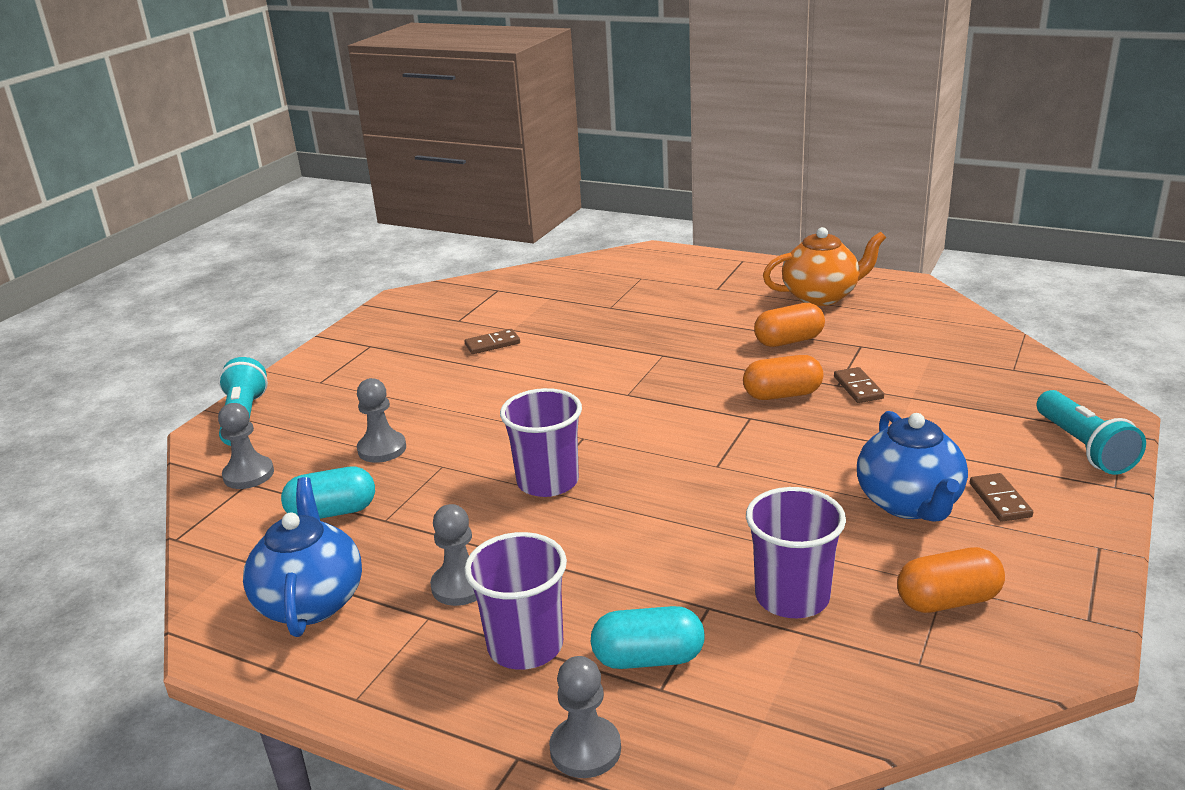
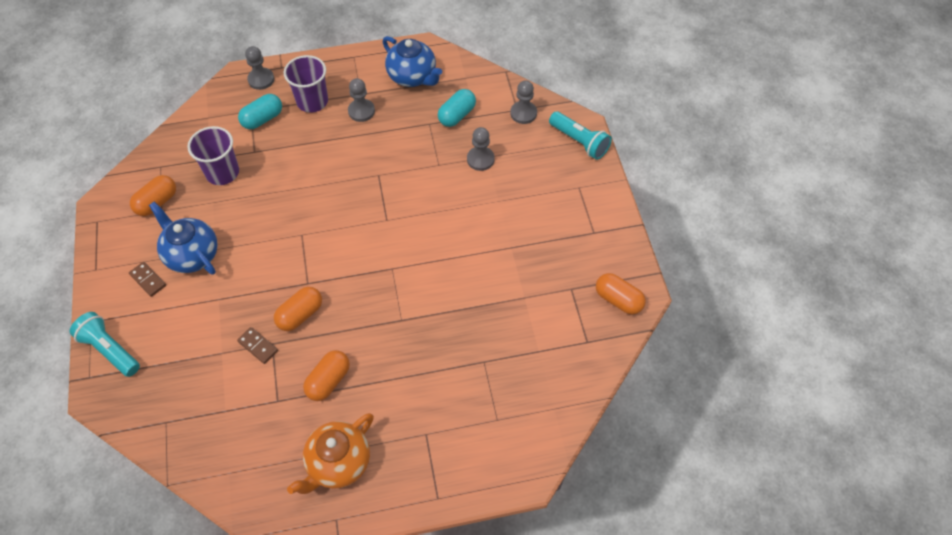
camera: 140 degrees right, 30 degrees up
(428, 301) = (618, 300): none -> orange capsule
(492, 344) = (519, 274): brown domino -> none
(548, 482) = (376, 181): purple cup -> none

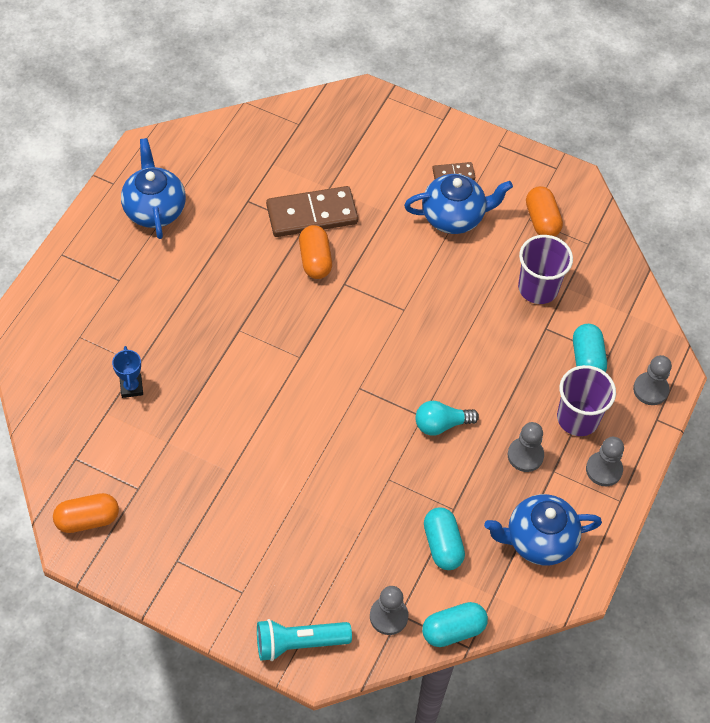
camera: 125 degrees right, 0 degrees up
(110, 350) = (401, 119): turquoise flashlight -> none
(258, 346) = (312, 214): brown domino -> brown domino, size x2.08
(328, 381) = (231, 243): orange capsule -> none
(338, 463) = (154, 209): orange teapot -> blue teapot
(376, 162) = (441, 424): none -> turquoise light bulb
(480, 159) = (361, 524): grey pawn -> grey pawn (604, 469)
(502, 82) = (453, 630): none -> turquoise capsule
(505, 351) = (131, 387): none -> blue trophy

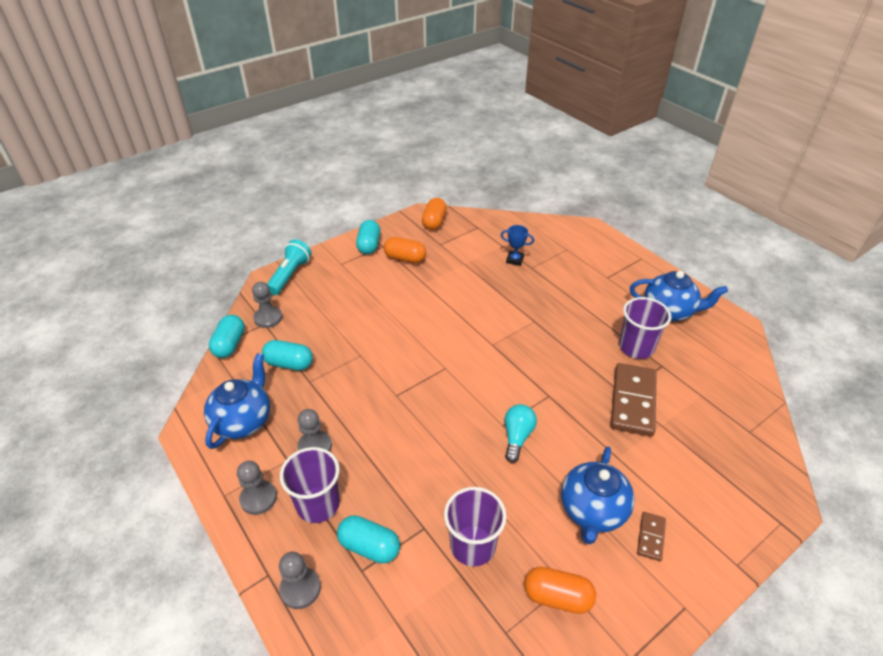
camera: 120 degrees right, 15 degrees down
(184, 578) = (369, 245): none -> turquoise capsule
(232, 227) = (636, 347): none -> purple cup
(315, 260) = (581, 386): orange capsule -> orange capsule (405, 258)
(441, 424) = (381, 404): turquoise light bulb -> turquoise light bulb (517, 437)

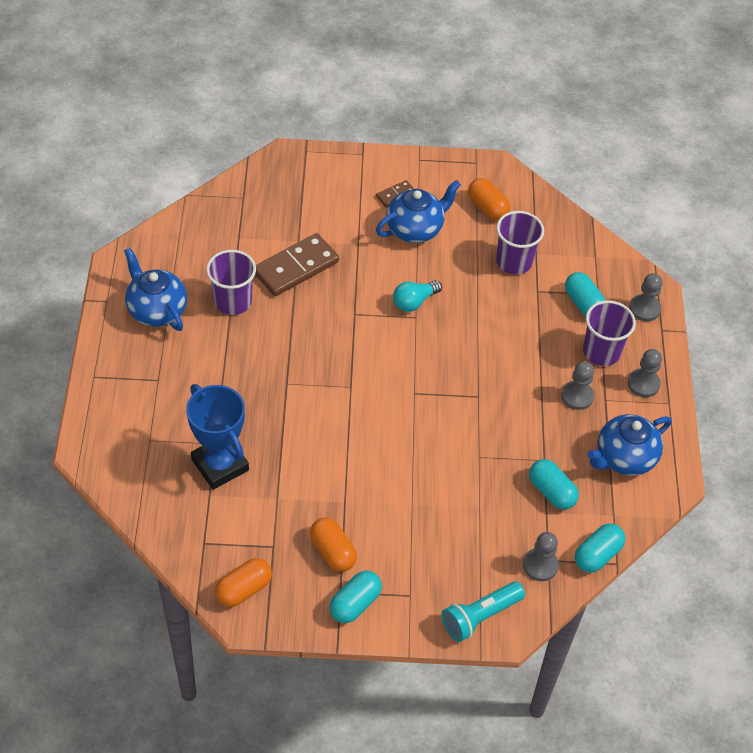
camera: 145 degrees left, 10 degrees up
(515, 260) = (220, 465): blue trophy -> blue trophy, size x2.09

